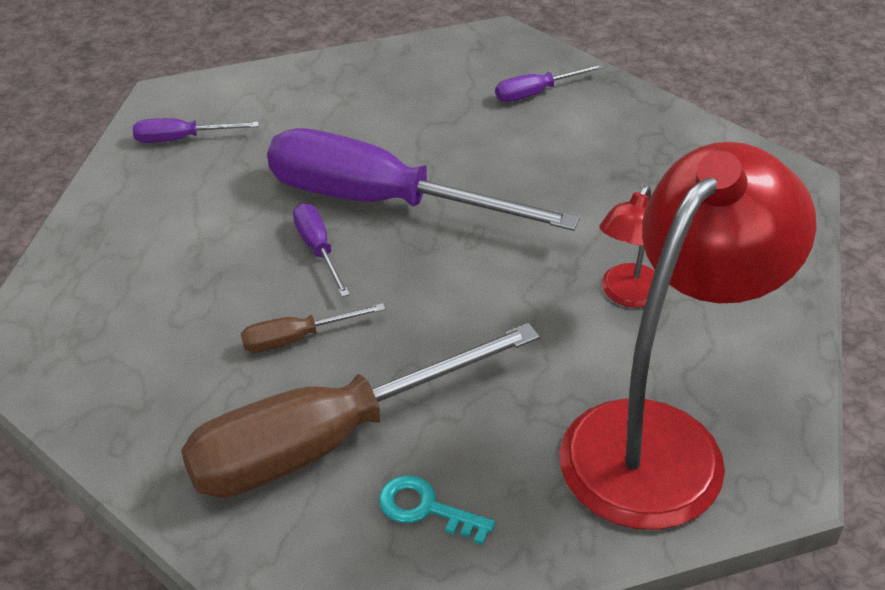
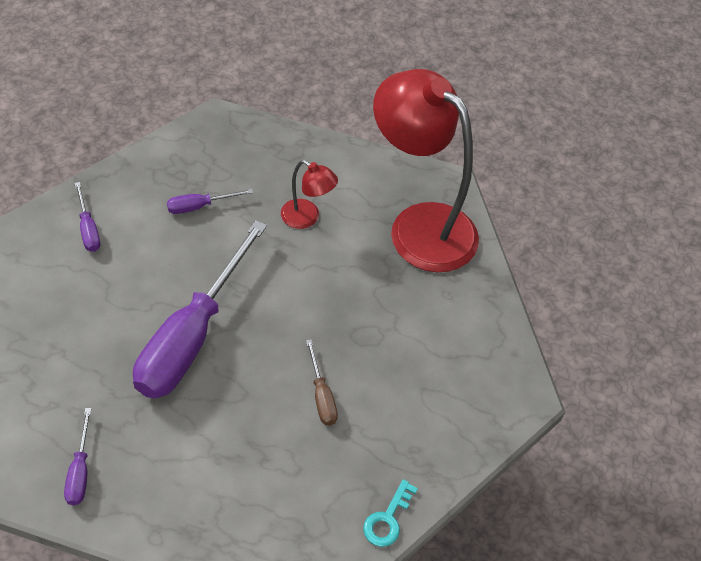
camera: 90 degrees left, 10 degrees up
(318, 249) = (236, 379): purple screwdriver -> purple screwdriver (199, 206)
(327, 440) = (409, 383): brown screwdriver -> none
(425, 508) = (460, 338): turquoise key -> turquoise key (387, 519)

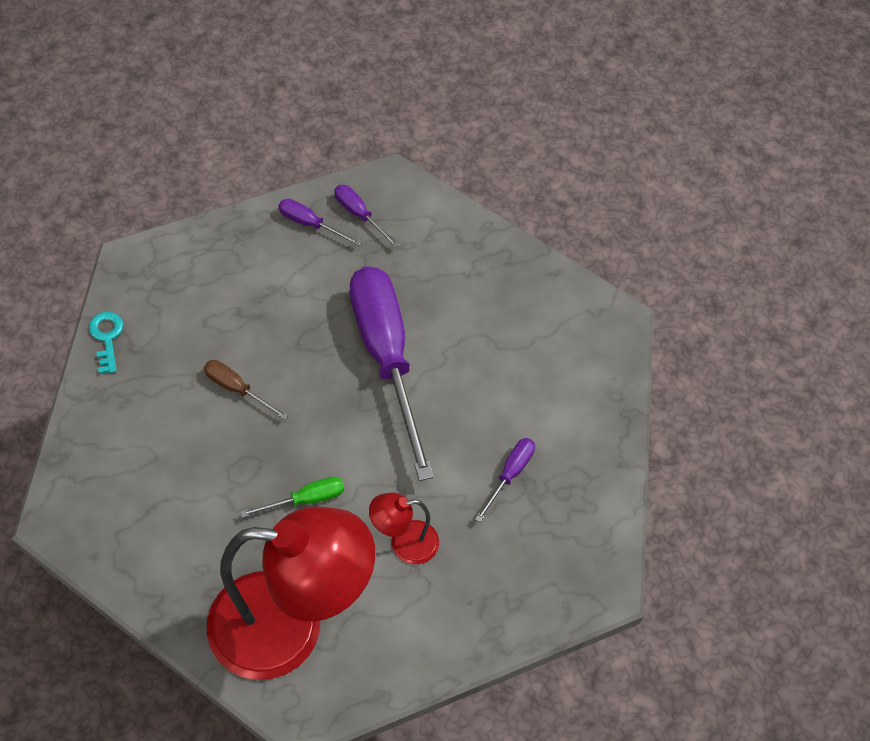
camera: 140 degrees right, 5 degrees up
(88, 229) = (571, 378): purple screwdriver -> purple screwdriver (310, 224)
(343, 286) = (306, 500): none -> green screwdriver

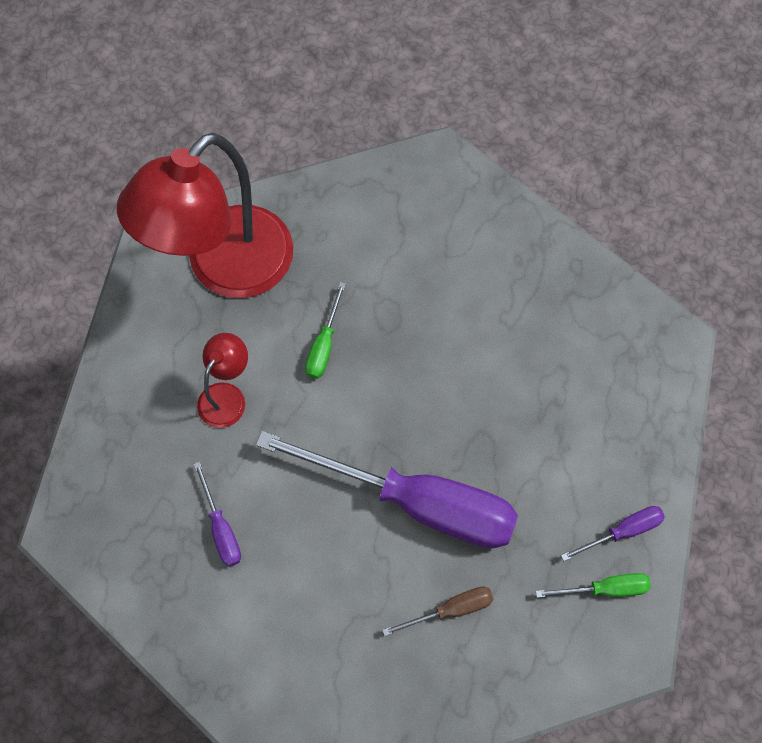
camera: 130 degrees right, 10 degrees up
(107, 337) = (598, 280): turquoise key -> none
(237, 389) = (472, 354): brown screwdriver -> brown screwdriver (451, 610)
(359, 215) = (605, 589): purple screwdriver -> green screwdriver

